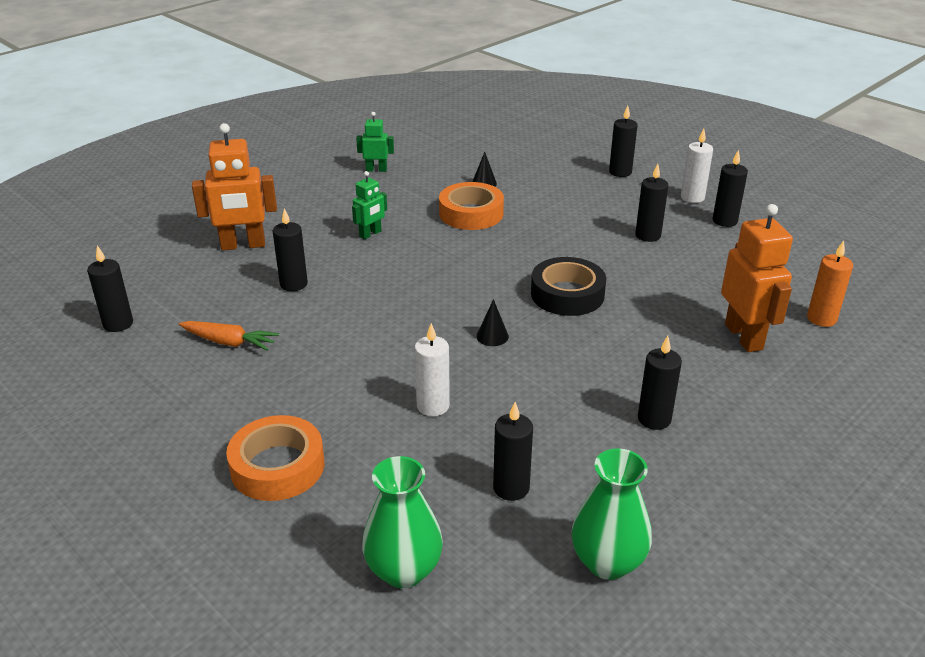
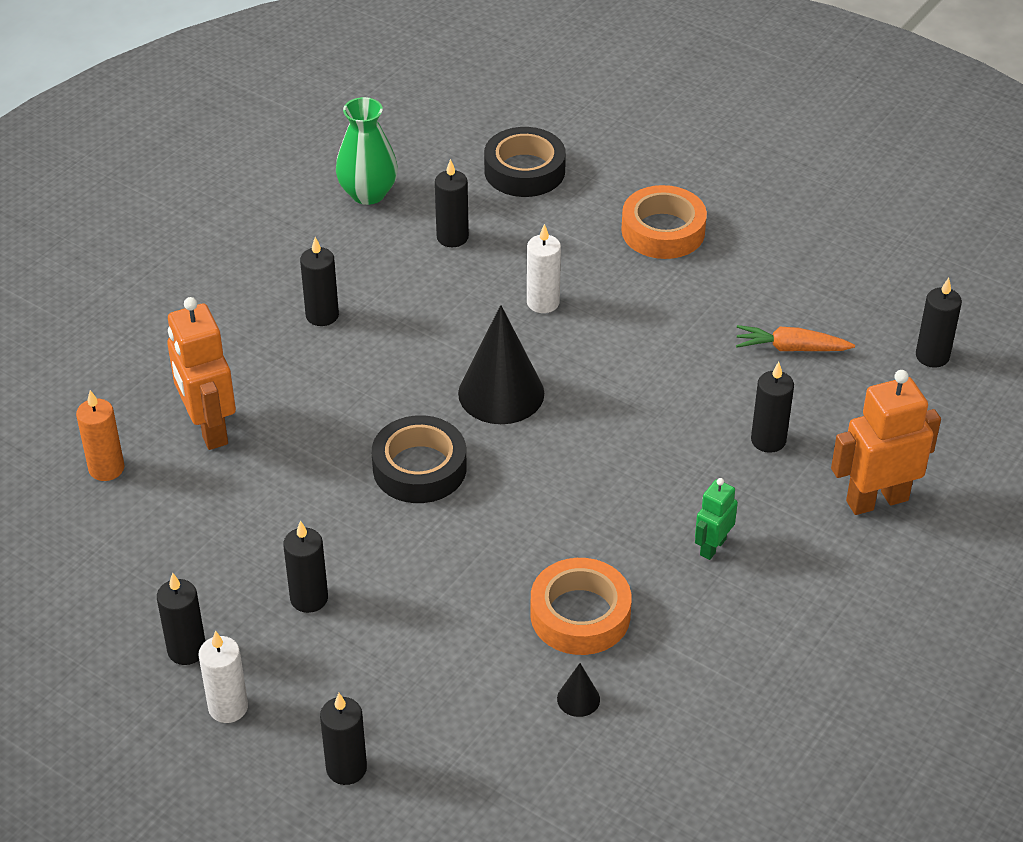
camera: 170 degrees right, 10 degrees up
(376, 170) = (773, 714): green robot -> none
(404, 570) = (524, 170): green vase -> black tape
(492, 336) = (501, 393): black cone -> black cone, size x2.29

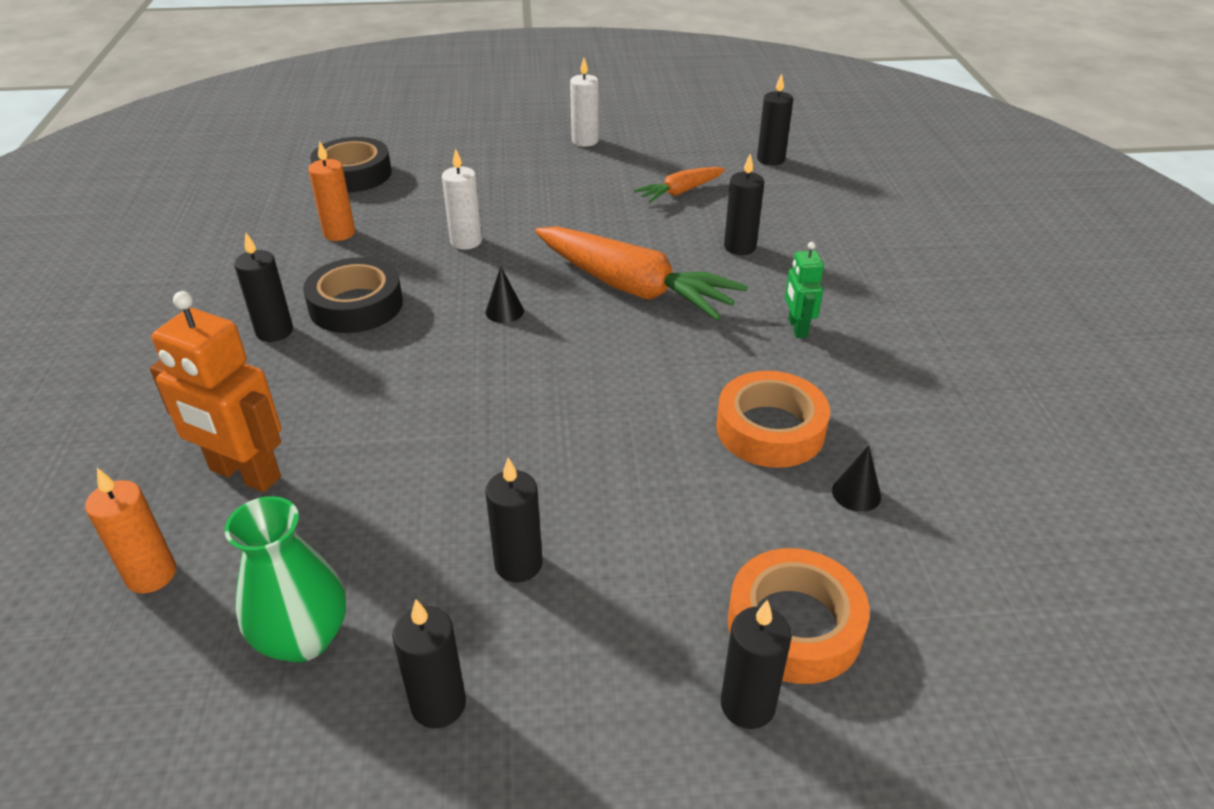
camera: 40 degrees left, 5 degrees down
(228, 707) = (552, 734): white candle -> white candle (585, 141)
(368, 193) = (228, 235): green vase -> green vase (303, 638)
(419, 468) = (498, 397): black tape -> black tape (356, 305)
(452, 237) = (339, 233): black candle -> orange candle
(501, 393) = (504, 311): black cone -> black cone, size x0.44
(626, 430) = (634, 288): none -> orange carrot
(663, 231) = (504, 167): orange tape -> orange tape (794, 625)
(876, 500) = (855, 246): orange robot -> none

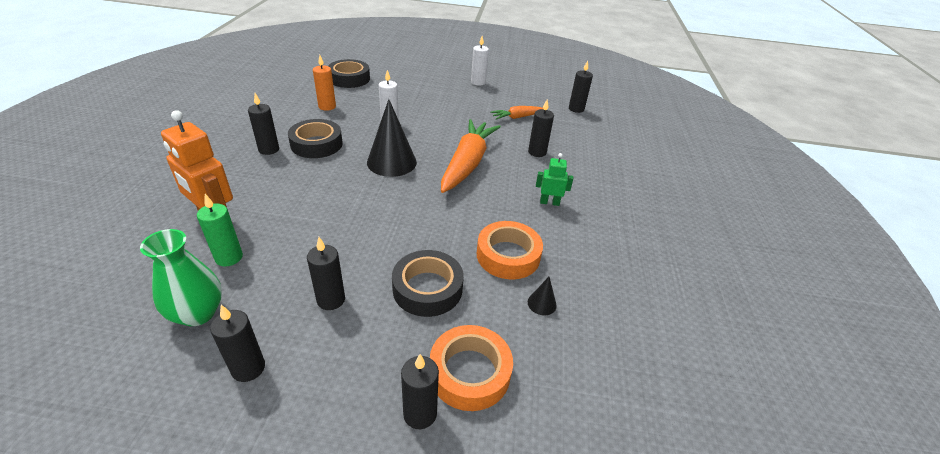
camera: 10 degrees right, 0 degrees up
(151, 575) = (141, 261): orange candle -> none
(306, 534) = (229, 257): none -> green candle
(504, 311) = (391, 162): black cone -> black cone, size x2.29
(634, 288) = (467, 163): orange carrot -> orange carrot turned 120 degrees counterclockwise
(667, 510) = (427, 288): none -> black tape
(797, 328) = (549, 202): green robot -> green robot turned 90 degrees clockwise

